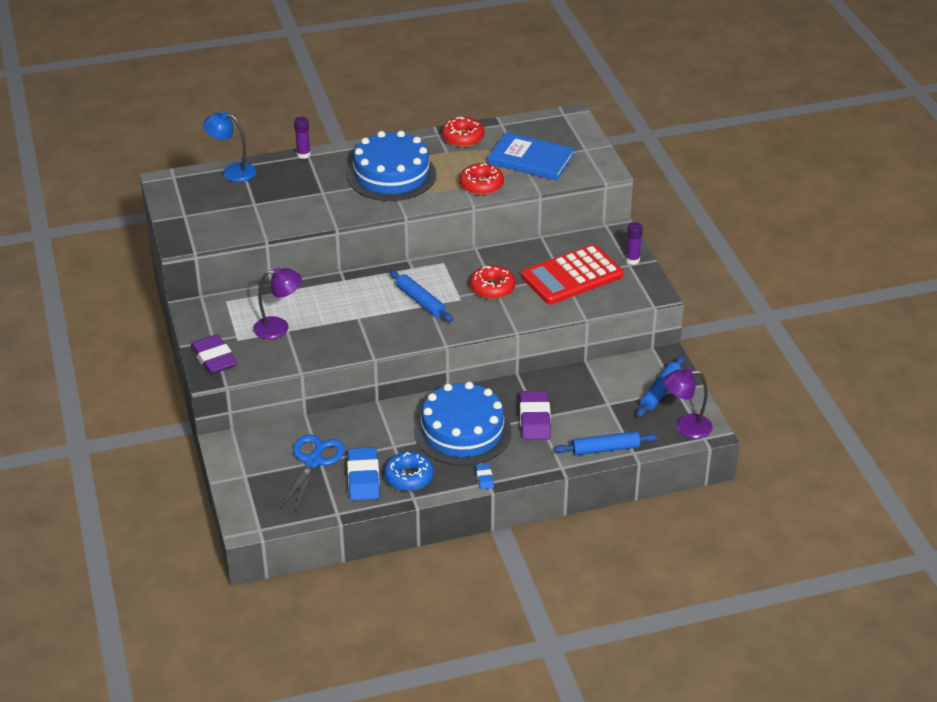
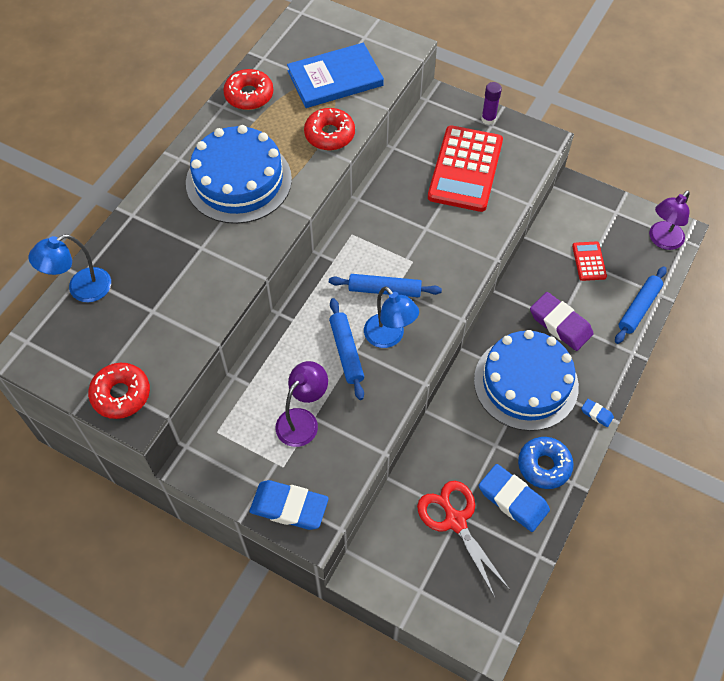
camera: 45 degrees left, 20 degrees up
(214, 358) = (289, 507): purple eraser -> blue eraser
(303, 155) = (127, 218): purple glue stick -> none
(313, 461) = (455, 521): blue scissors -> red scissors
(387, 324) = (389, 337): none -> blue lamp
(492, 288) = (422, 229): red donut -> red donut (121, 394)
(610, 402) = (589, 261): none -> red calculator
(660, 392) = (608, 223): blue rolling pin -> blue rolling pin (346, 352)

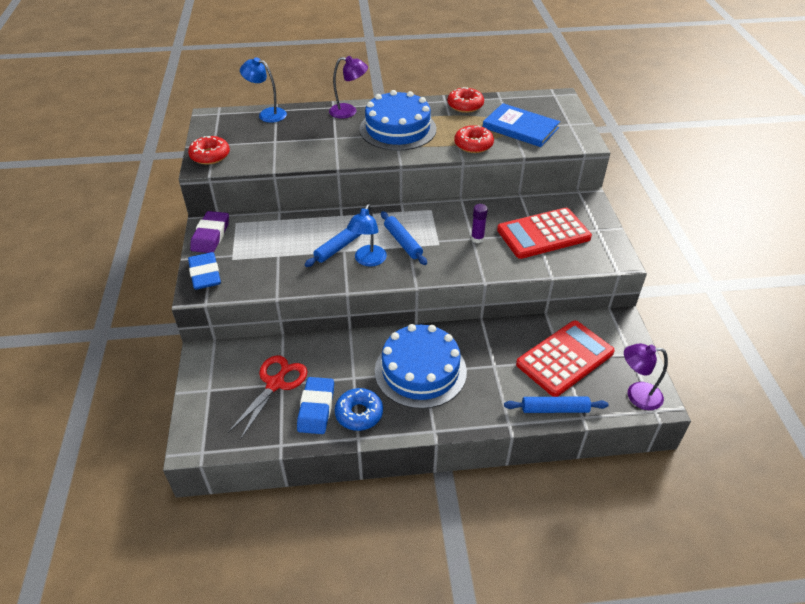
camera: 55 degrees right, 15 degrees down
(303, 420) = (272, 252): purple lamp -> purple lamp (349, 111)
(488, 119) = (600, 225): purple glue stick -> purple glue stick (477, 239)
(560, 324) = (490, 367): purple eraser -> purple eraser (211, 235)
(589, 261) = (565, 358): red calculator -> red calculator, size x2.16
(596, 414) = (431, 426): blue eraser -> none

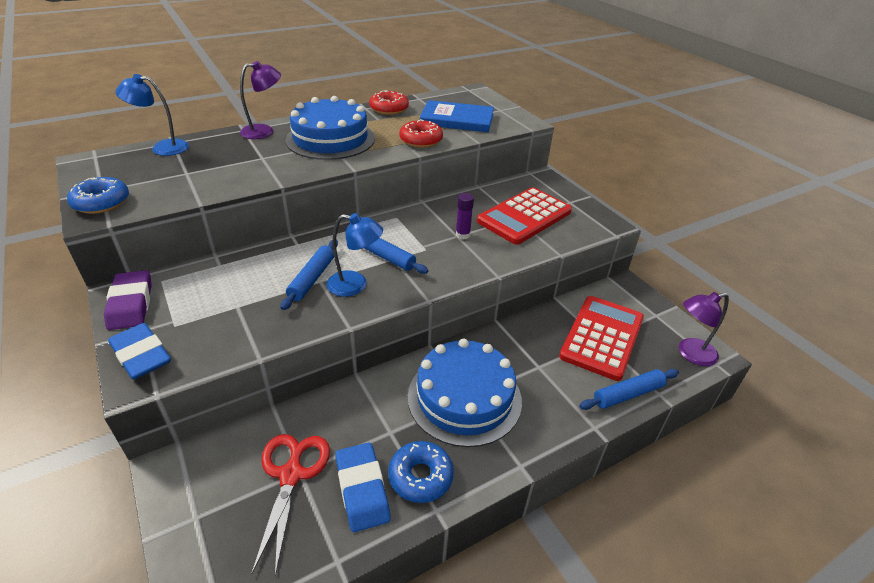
camera: 25 degrees left, 5 degrees down
(210, 155) = (101, 202): red donut -> blue donut
(368, 260) = (355, 285): blue lamp -> blue lamp turned 75 degrees counterclockwise

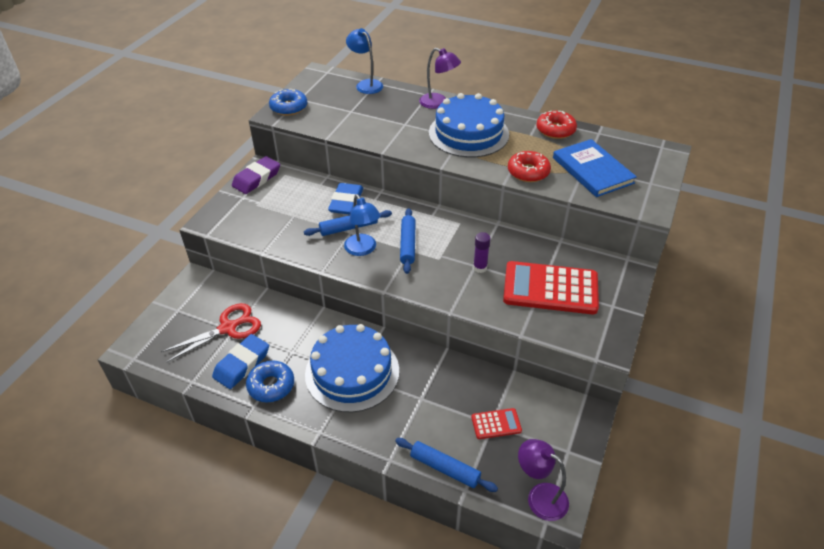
camera: 55 degrees right, 5 degrees up
(141, 355) = (226, 210): blue eraser -> blue eraser (346, 202)
(602, 337) = (496, 424): red calculator -> red calculator, size x0.46

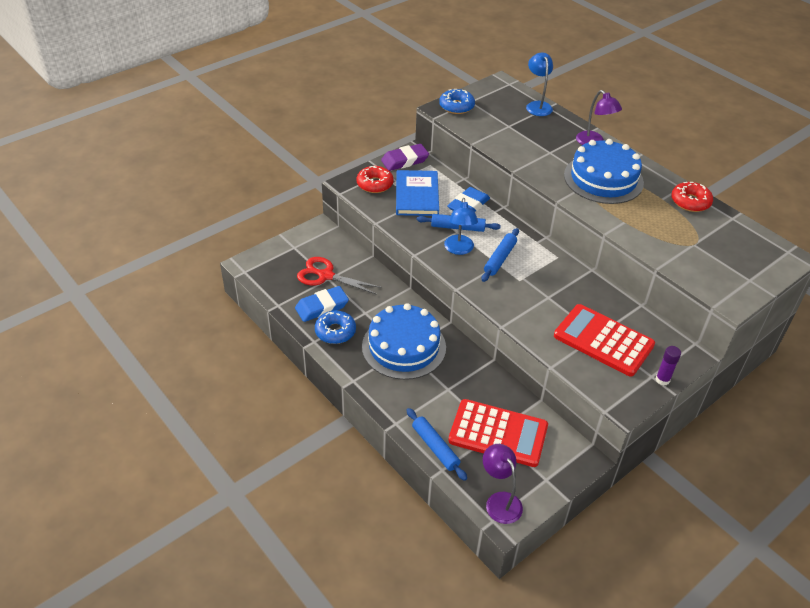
camera: 25 degrees right, 0 degrees up
(228, 328) = (325, 275): red scissors -> red scissors turned 150 degrees counterclockwise
(480, 268) = (551, 300): purple glue stick -> purple glue stick (662, 379)
(496, 424) = (498, 433): red calculator -> red calculator, size x2.16
(528, 172) = (636, 231): red donut -> red donut (375, 184)
(592, 170) = (700, 249): blue book -> blue book (417, 195)

